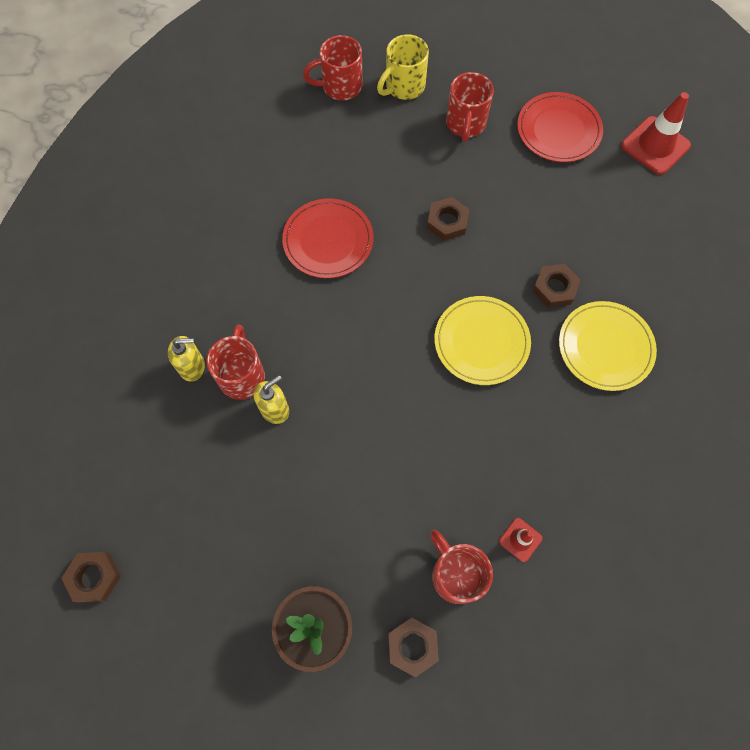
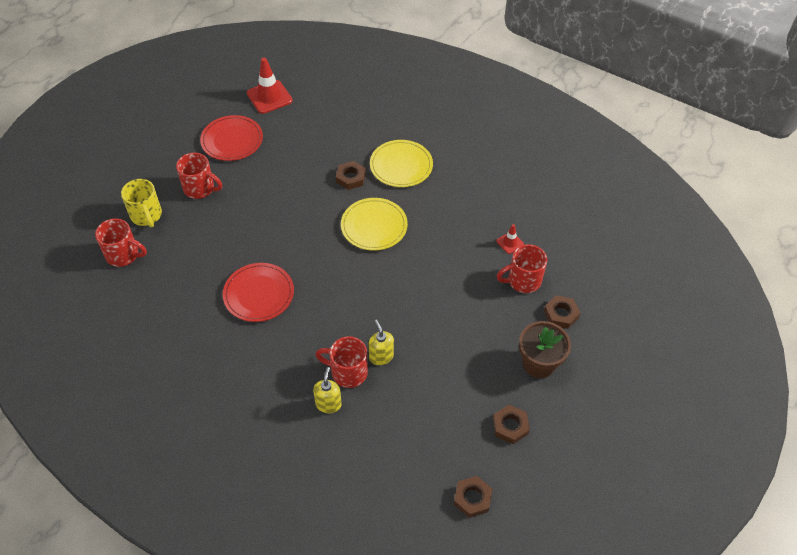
camera: 75 degrees left, 15 degrees down
(340, 86) = (123, 255): red mug -> red mug turned 75 degrees counterclockwise
(447, 222) = (275, 220): brown nut -> brown nut (510, 426)

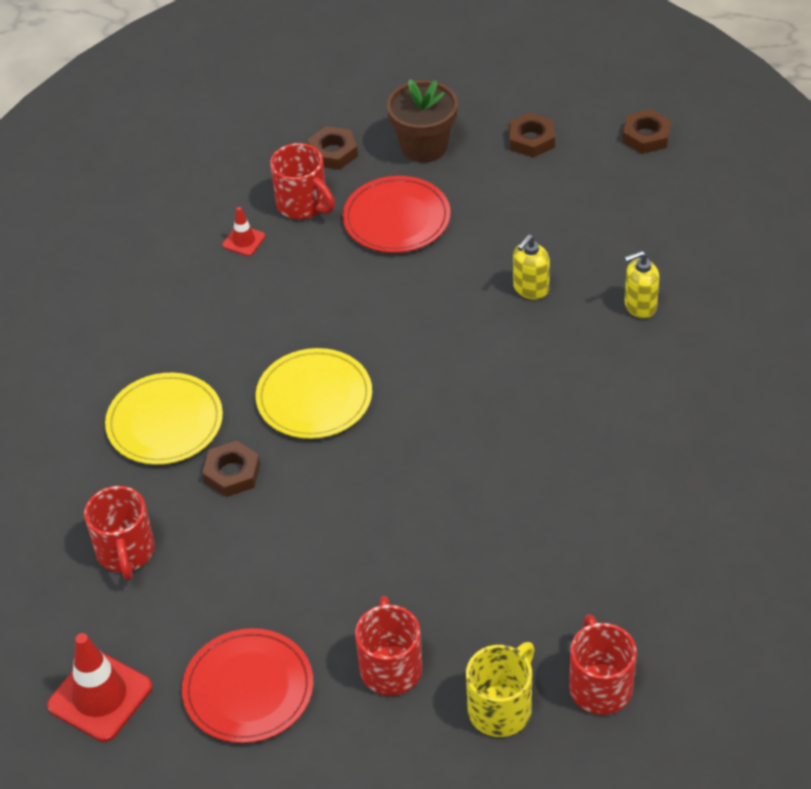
camera: 115 degrees left, 5 degrees down
(259, 294) = (536, 466): red plate -> red plate (396, 219)
(347, 372) = (580, 309): red mug -> red mug (125, 552)

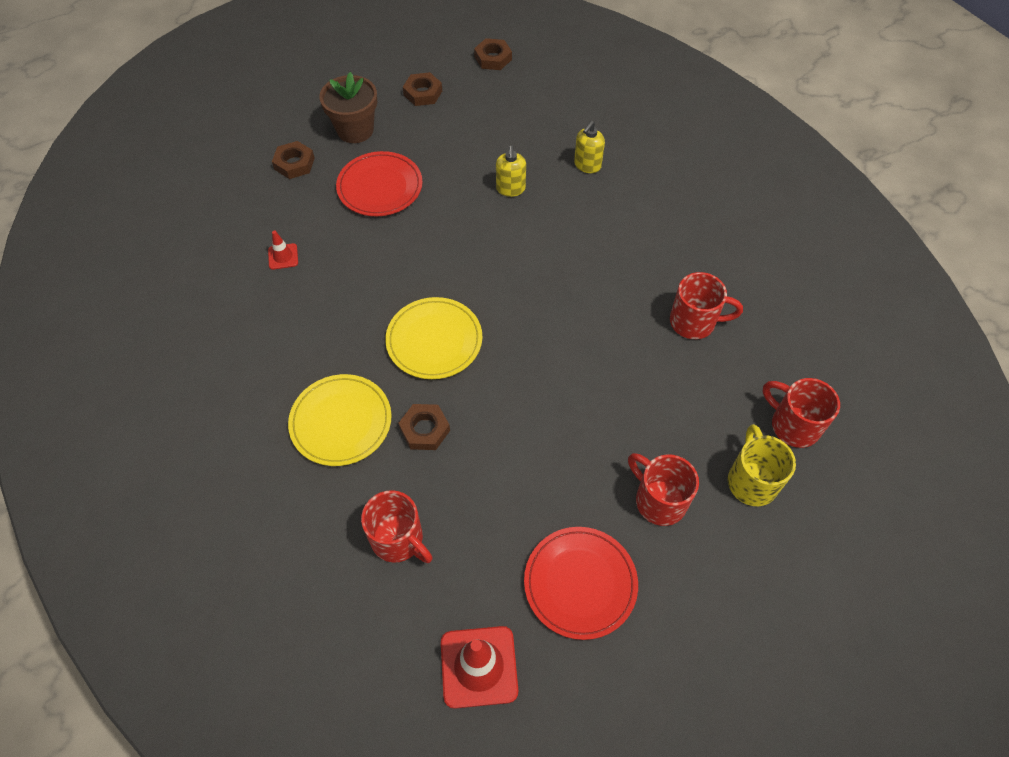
camera: 40 degrees left, 10 degrees up
(303, 205) = (305, 209): red mug -> red mug (694, 322)

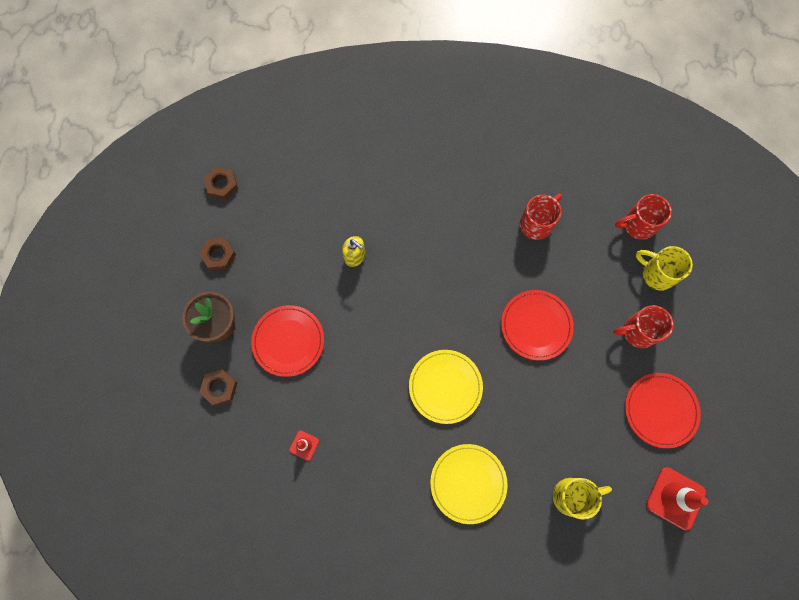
camera: 55 degrees left, 15 degrees up
(398, 539) = (572, 496): red mug -> yellow mug
(425, 429) = (507, 434): brown nut -> none
(574, 387) = (536, 325): none -> red plate
(587, 165) = (371, 195): yellow soap dispenser -> none

